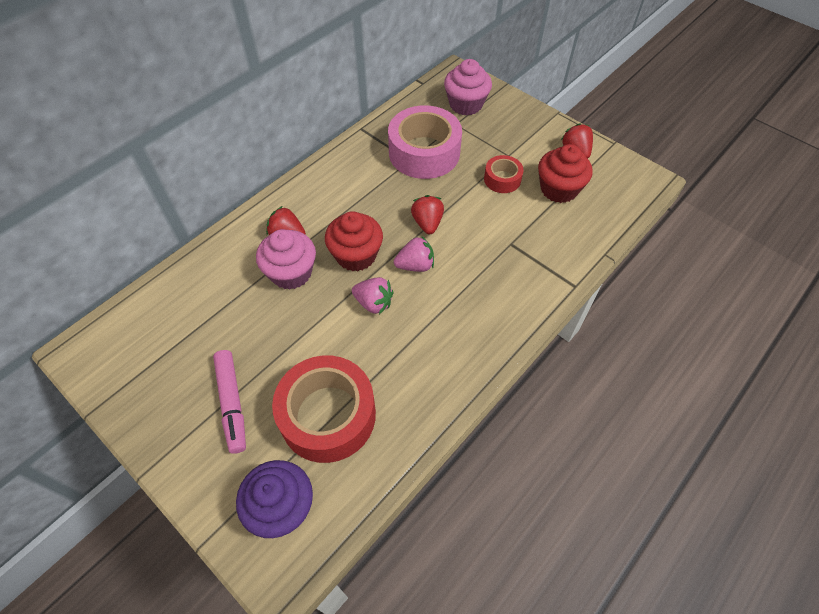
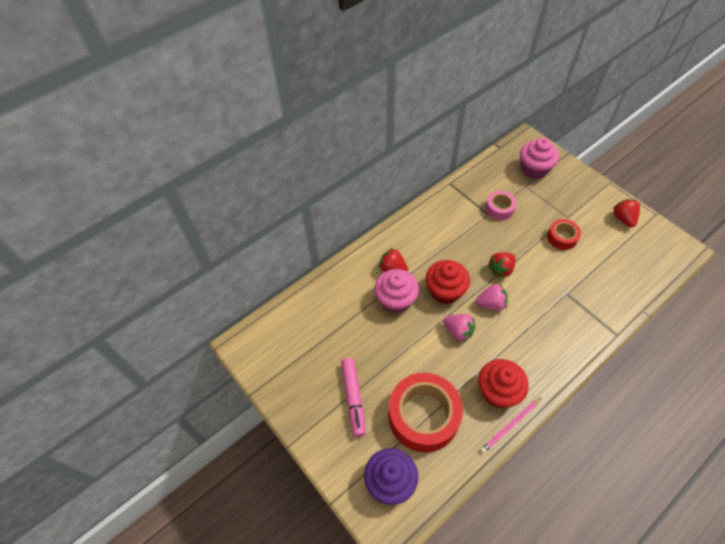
camera: 10 degrees right, 0 degrees up
(424, 152) = (499, 209): pink tape -> pink tape, size x0.50
(427, 223) = (501, 269): red strawberry -> red strawberry turned 135 degrees counterclockwise
(443, 414) = (510, 426): none -> pink pencil
(559, 189) = (607, 250): red cupcake -> red cupcake (498, 391)

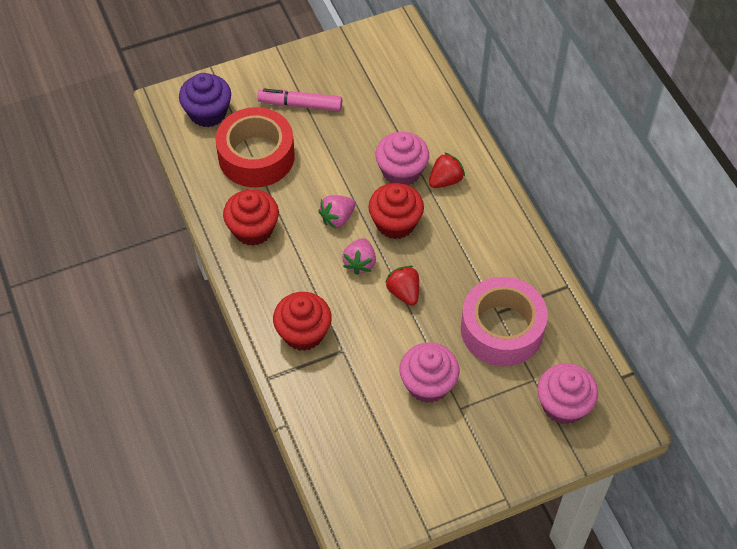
camera: 105 degrees right, 0 degrees up
(499, 209) = (502, 329): pink tape -> pink tape, size x1.99
(510, 426) = (213, 226): pink pencil -> none
(562, 237) = (428, 384): red tape -> pink cupcake
(568, 323) = (303, 333): none -> red cupcake
(623, 219) = (433, 480): red strawberry -> none

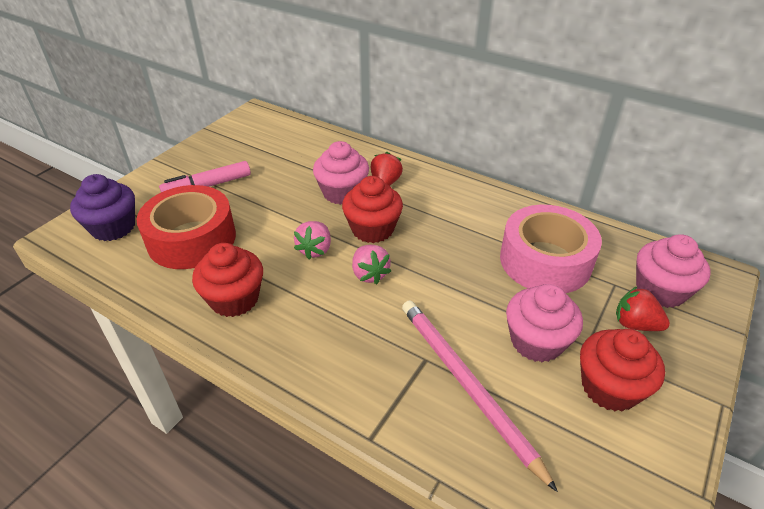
camera: 35 degrees left, 15 degrees down
(303, 333) = (369, 366): red cupcake -> red cupcake (609, 387)
(353, 383) = (466, 385): none -> pink pencil
(404, 292) = (433, 277): red strawberry -> red strawberry (635, 324)

